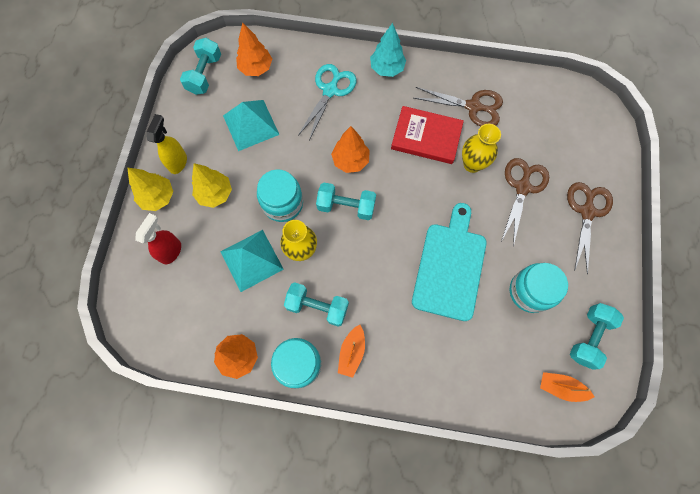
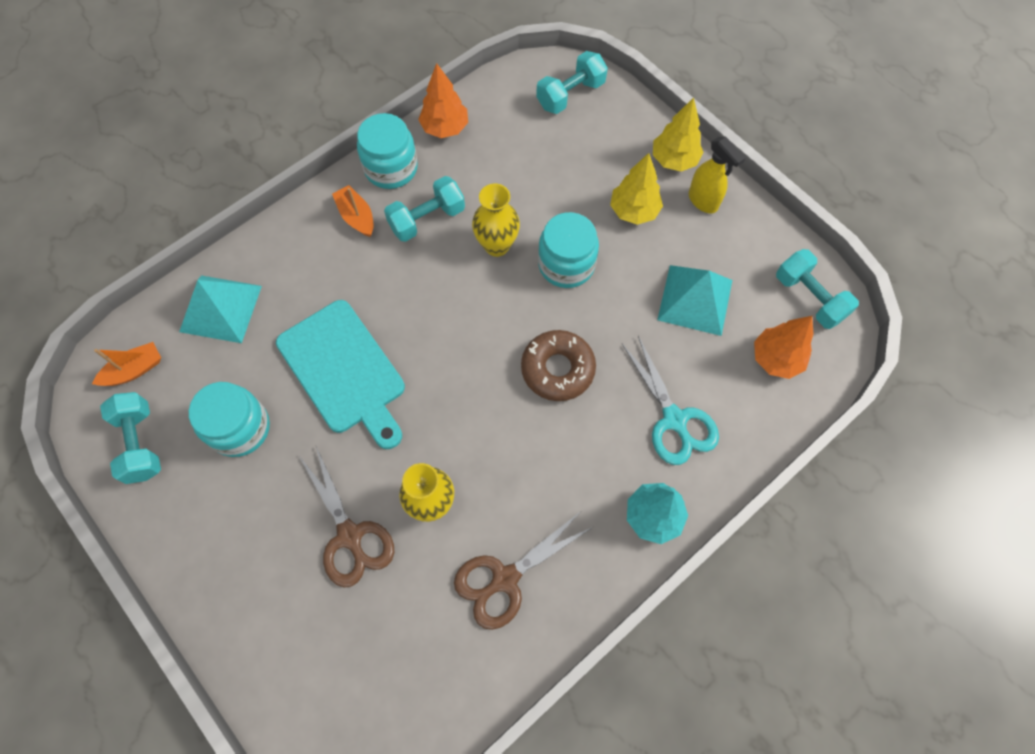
camera: 130 degrees right, 5 degrees down
(171, 251) = (601, 137): red spray bottle -> none
(251, 260) = (528, 196): turquoise pyramid -> turquoise pyramid (220, 308)
(346, 206) = (506, 322): turquoise dumbbell -> turquoise dumbbell (570, 95)
(350, 161) = (557, 369): orange tree -> brown donut
(426, 137) = (514, 480): red book -> none
(587, 212) = (250, 584): brown scissors -> none

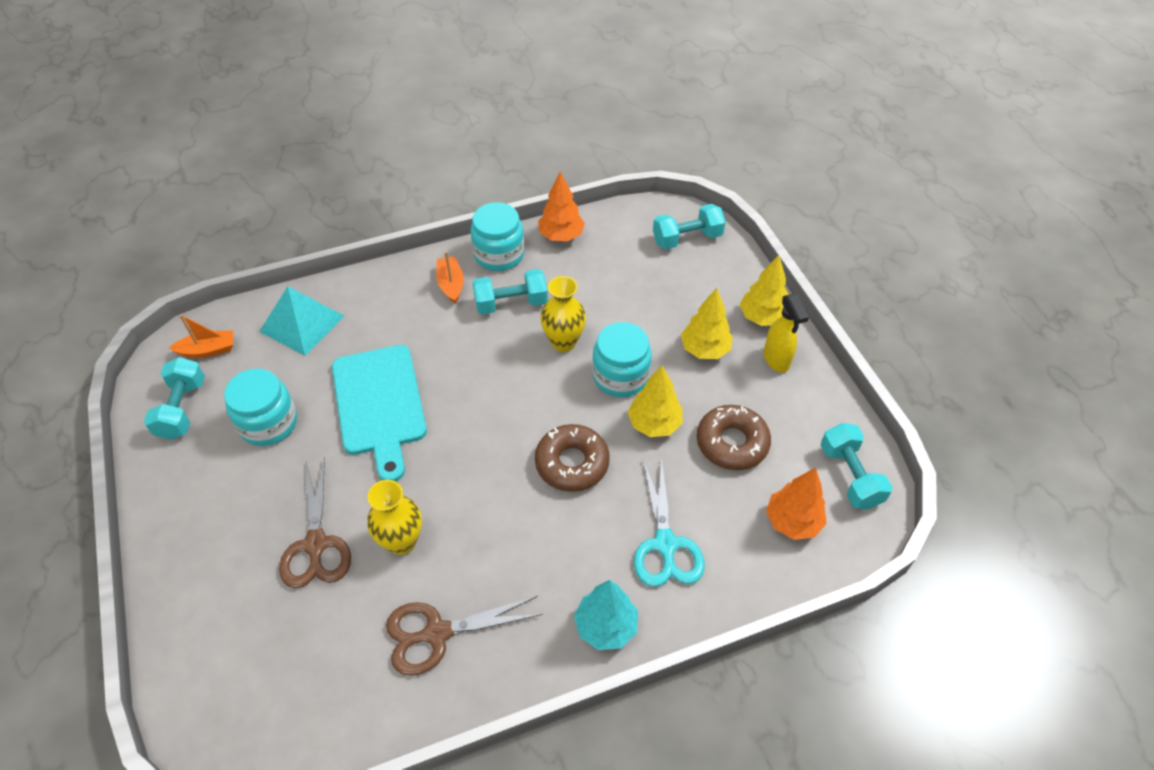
camera: 20 degrees right, 15 degrees down
(617, 303) = (654, 424): none -> yellow tree
(695, 299) = (732, 443): turquoise pyramid -> brown donut

